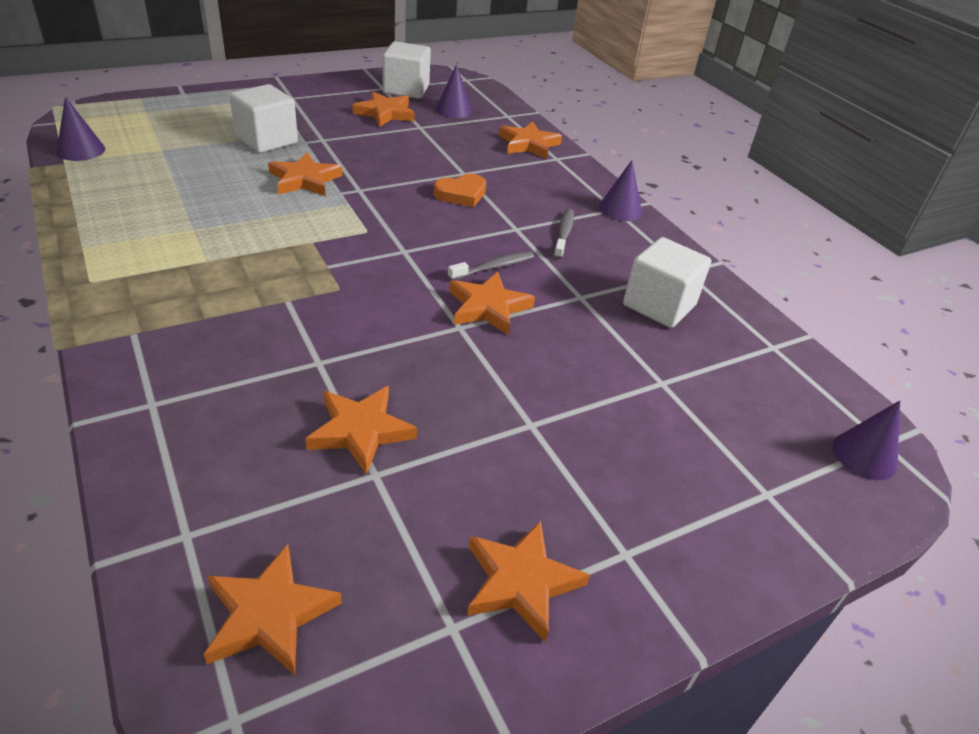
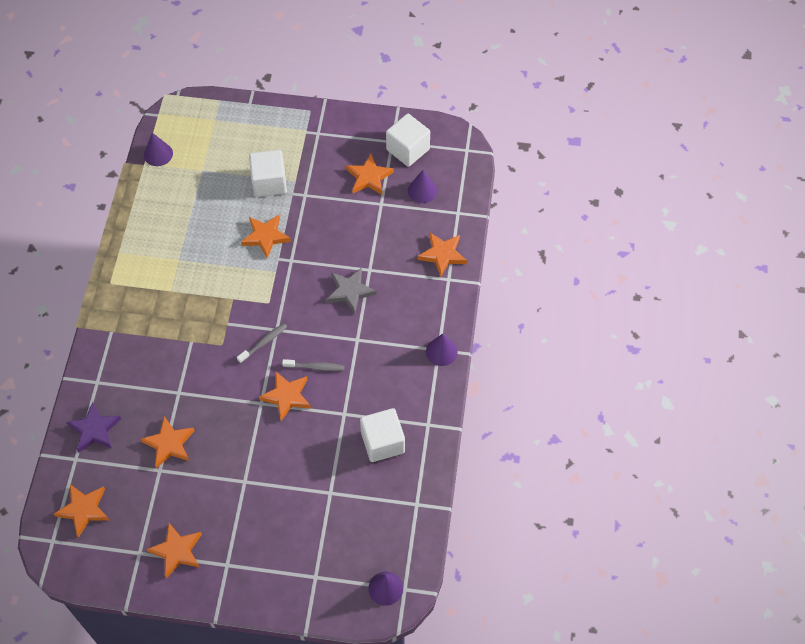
camera: 40 degrees right, 20 degrees up
(196, 471) = (94, 430): none -> purple star
(461, 194) = (350, 291): orange heart -> grey star
(564, 234) = (382, 357): grey toothbrush -> grey toothbrush (264, 342)

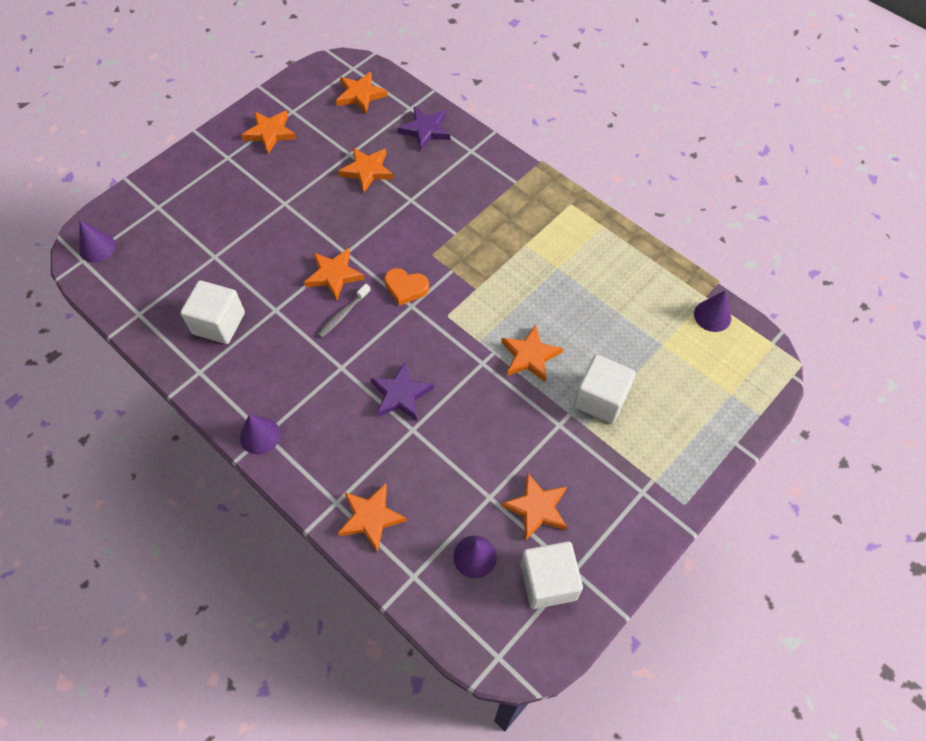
camera: 125 degrees right, 0 degrees up
(264, 342) = (406, 288): grey toothbrush -> orange heart
(350, 291) = (400, 394): grey star -> purple star

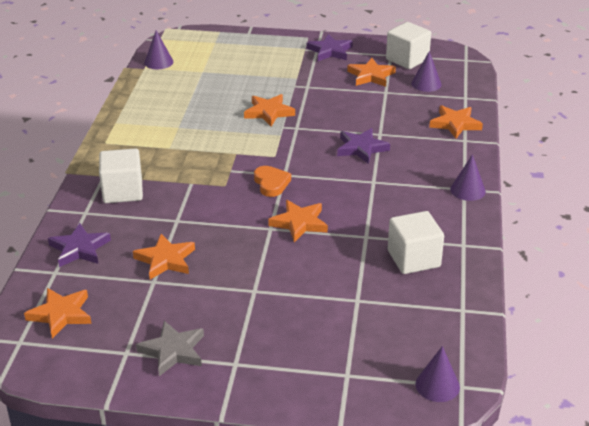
camera: 125 degrees left, 25 degrees down
(270, 133) = (173, 351): orange star -> grey star
(343, 314) = (330, 201): grey toothbrush -> none
(601, 399) = (270, 79): white cube -> white cube (123, 191)
(629, 505) = (330, 51): none -> purple star

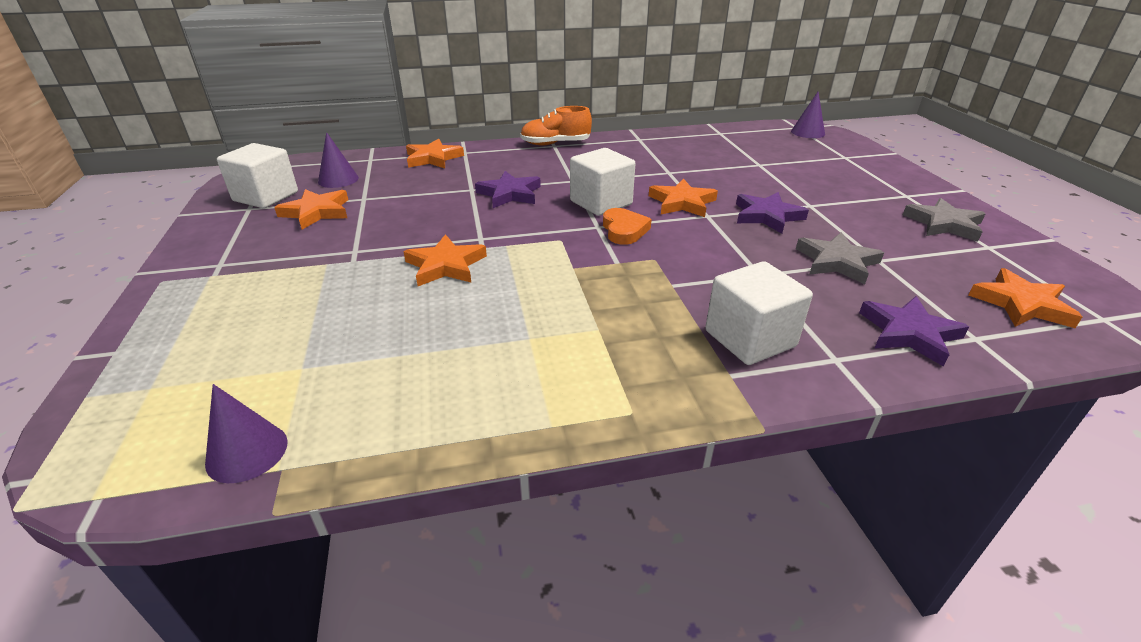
camera: 110 degrees left, 0 degrees up
(165, 260) = (837, 262): orange star -> grey star
(271, 184) = (624, 230): orange heart -> orange heart turned 120 degrees clockwise
(330, 51) = (227, 252): purple star -> purple star (767, 216)
(413, 259) = (679, 152): white cube -> white cube (601, 203)
(467, 190) = (555, 144): purple cone -> orange shoe

